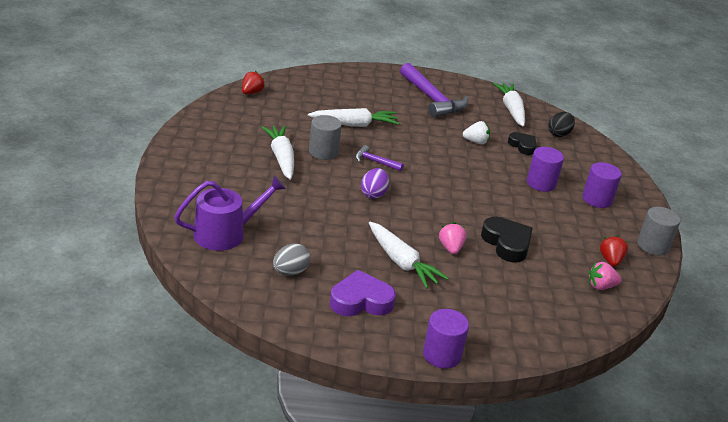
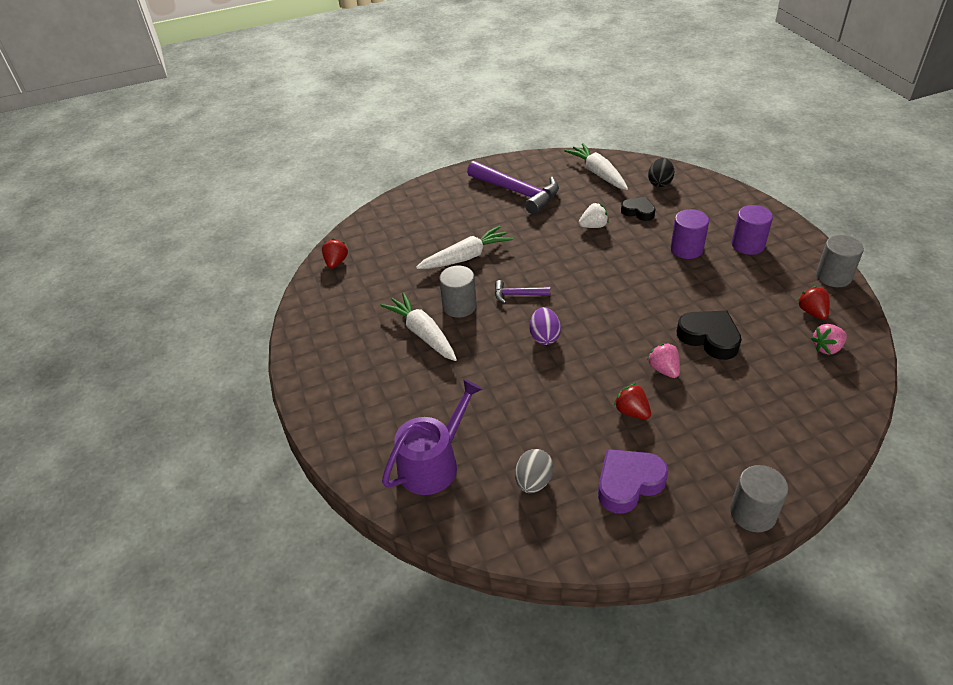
camera: 15 degrees left, 10 degrees up
(402, 262) = (632, 411): white carrot -> red strawberry
(442, 355) = (753, 513): purple cylinder -> grey cylinder

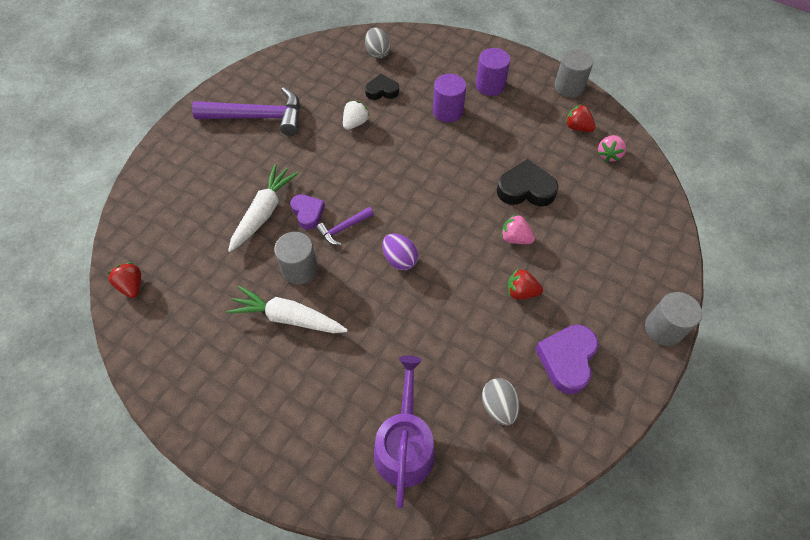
camera: 40 degrees left, 15 degrees up
(499, 272) = (308, 213): none -> purple heart
(598, 173) = (317, 65): white carrot -> none
(660, 183) = (377, 53): black egg -> grey egg

